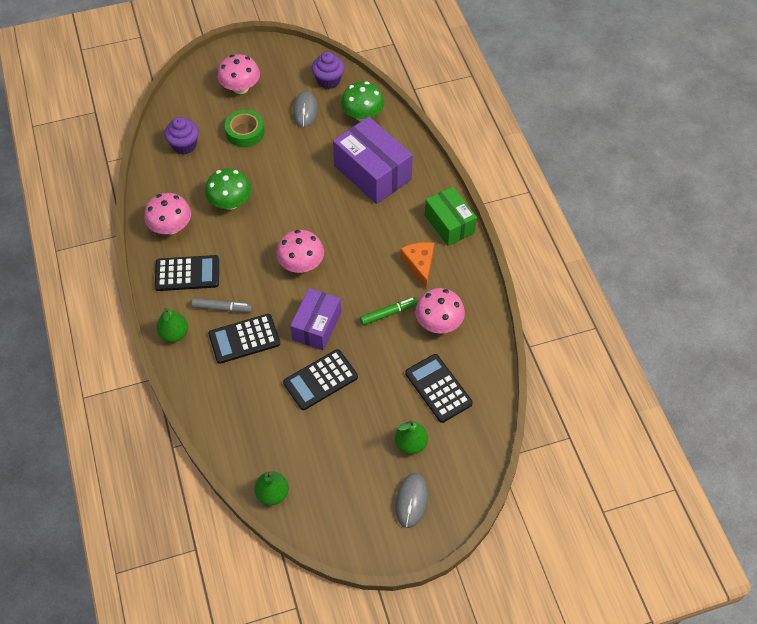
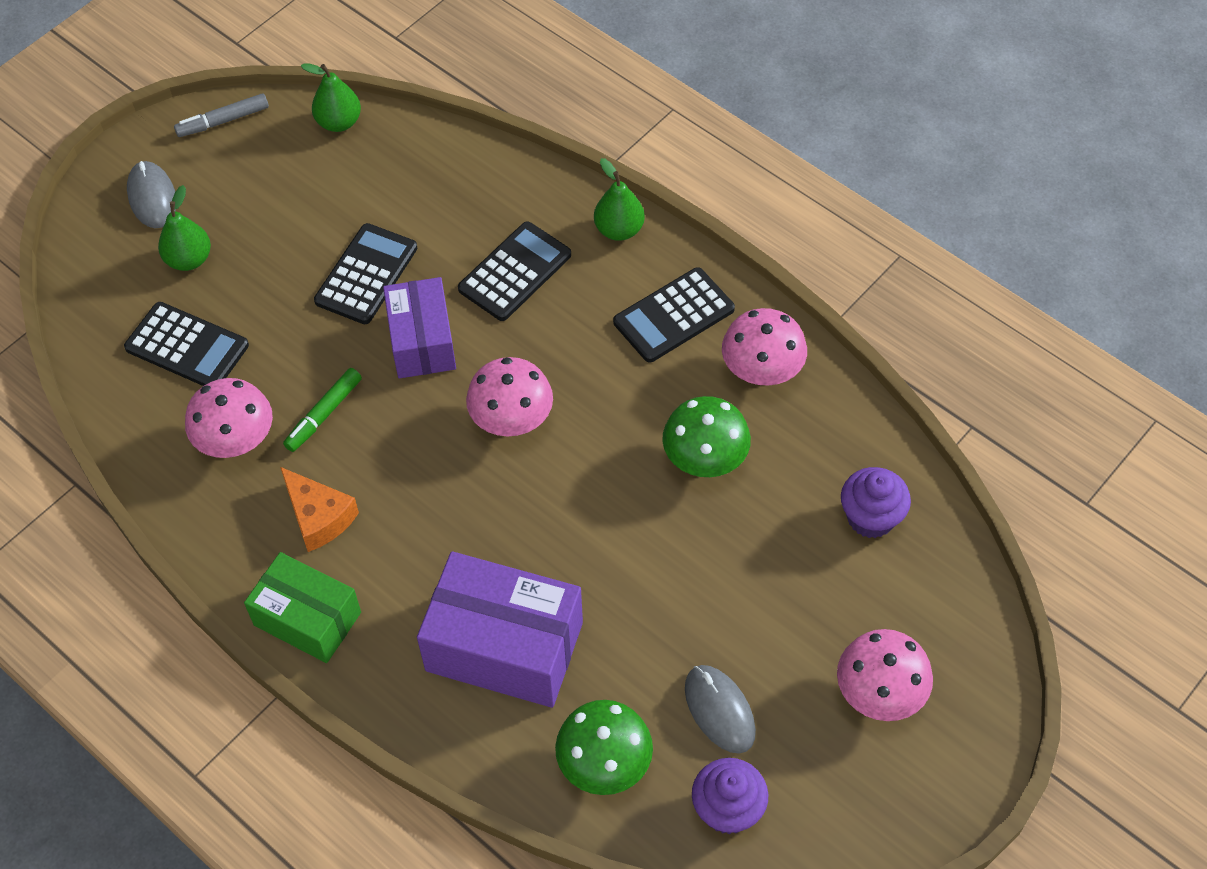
camera: 150 degrees right, 0 degrees up
(222, 308) = (581, 296): grey marker -> grey marker (223, 121)
(245, 132) = (790, 601): green tape -> none

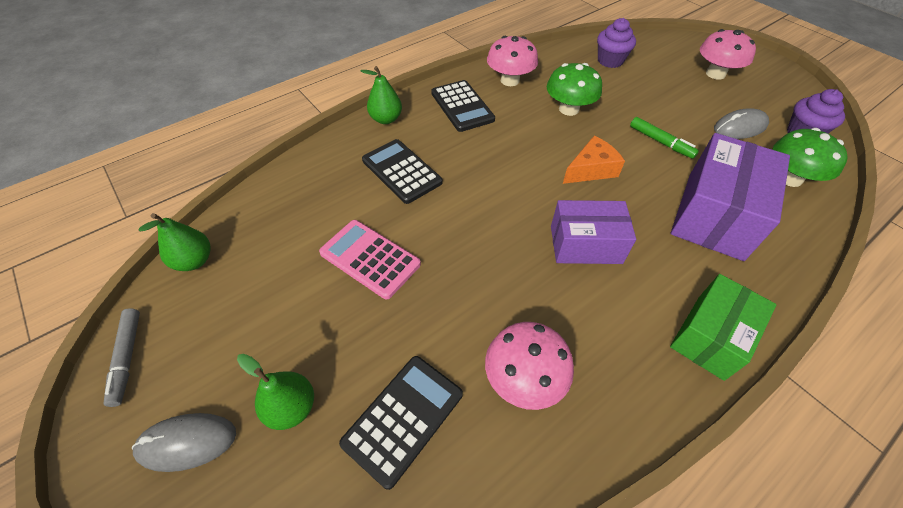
camera: 80 degrees left, 5 degrees down
(318, 517) = (610, 318): orange cheese -> orange cheese (591, 169)
(324, 414) = (506, 304): green marker -> green marker (660, 142)
(366, 274) = (370, 258): black calculator -> pink calculator
(422, 341) = (448, 230): purple box -> purple box (585, 244)
(511, 419) = (528, 188): pink mushroom -> none

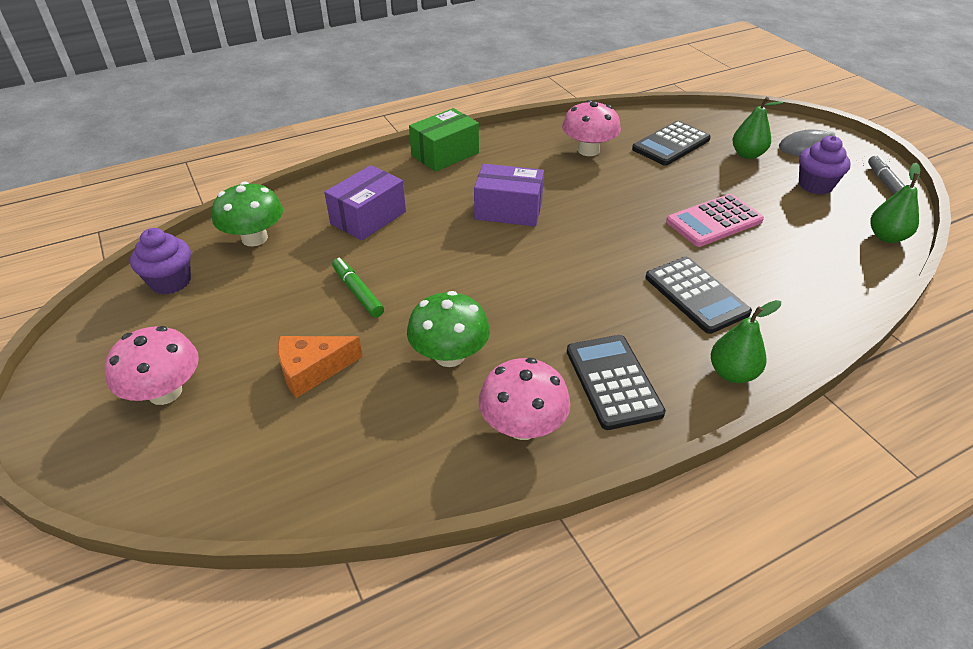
camera: 170 degrees left, 10 degrees down
(370, 258) = (714, 221): pink calculator -> pink calculator turned 105 degrees clockwise
(591, 169) = (465, 271): orange cheese -> orange cheese (312, 370)
(610, 61) = (317, 450): purple cupcake -> purple cupcake (815, 185)
(715, 215) = (368, 217): purple box -> purple box, size x0.66
(739, 127) = (238, 298): grey mouse -> none

